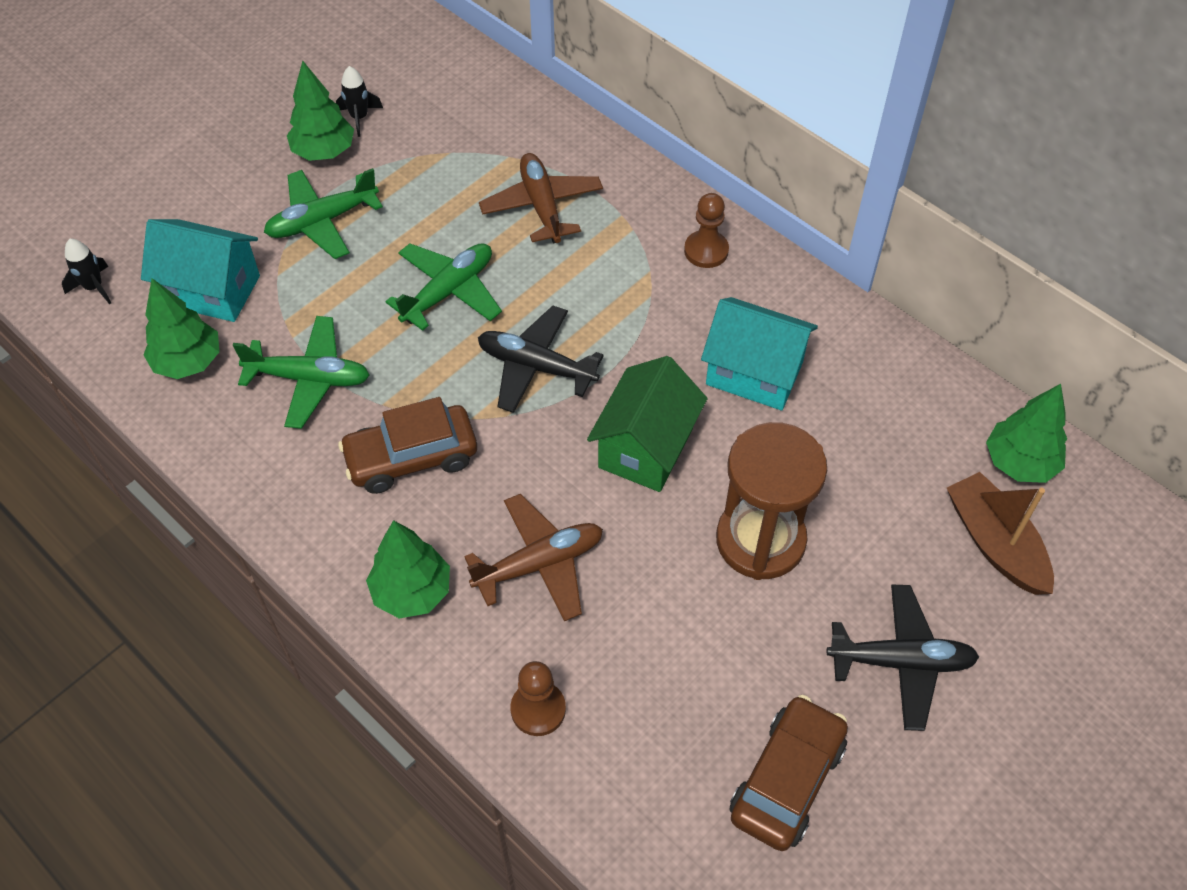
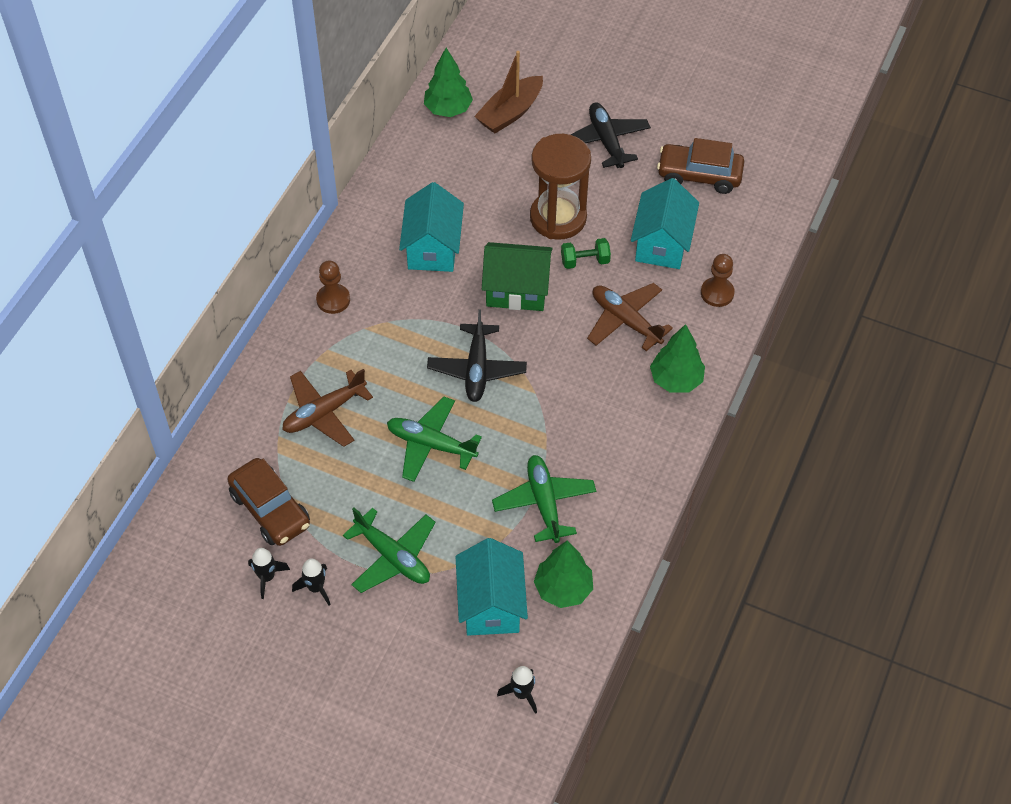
camera: 110 degrees left, 0 degrees up
(324, 152) = (316, 588): green tree -> black rocket
(411, 457) = (581, 415): brown car -> brown car (270, 510)
(662, 666) = (662, 244): none -> turquoise house
(666, 548) = (585, 261): none -> green dumbbell

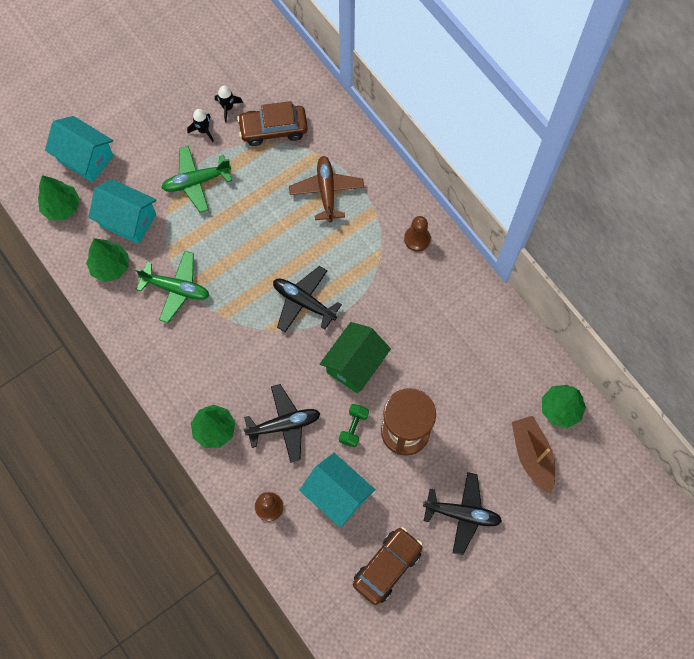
camera: 120 degrees right, 15 degrees up
(431, 444) = (262, 243): green plane -> none
(433, 248) = (426, 327): turquoise house -> turquoise house (85, 158)
(521, 693) = (62, 207): black rocket -> green tree
(625, 321) = (284, 425): brown plane -> black plane

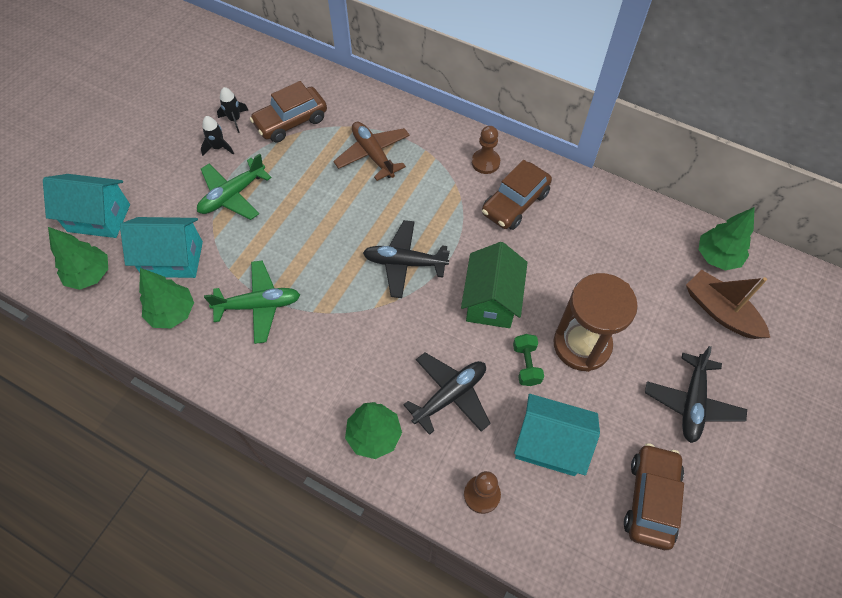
camera: 25 degrees left, 10 degrees down
(420, 288) = (515, 203): none -> brown car
(462, 514) = (692, 402): black plane -> black plane turned 120 degrees clockwise

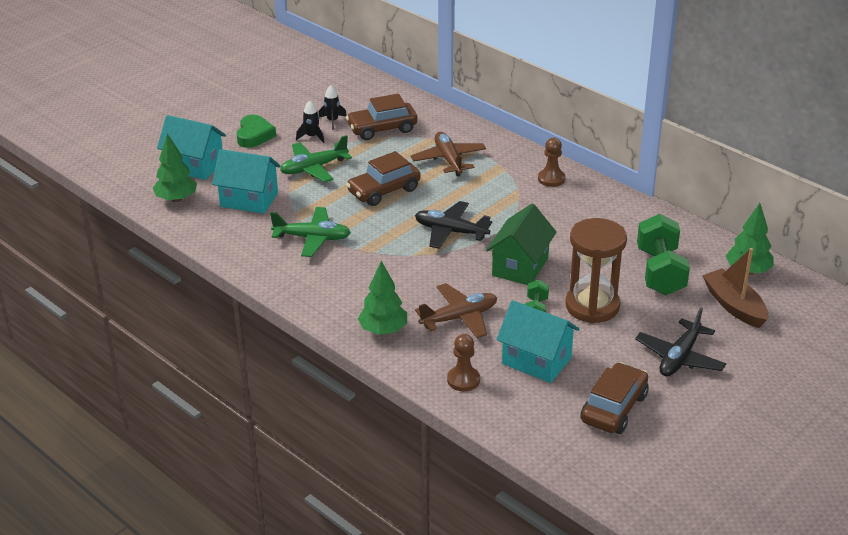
camera: 15 degrees right, 25 degrees down
(155, 157) = (254, 135): none -> green heart
(172, 313) = (238, 232): green tree -> none
(450, 395) = (459, 318): black plane -> brown plane
(515, 203) = (568, 209): brown car -> brown car (384, 191)
(633, 277) = (660, 272): none -> green dumbbell

